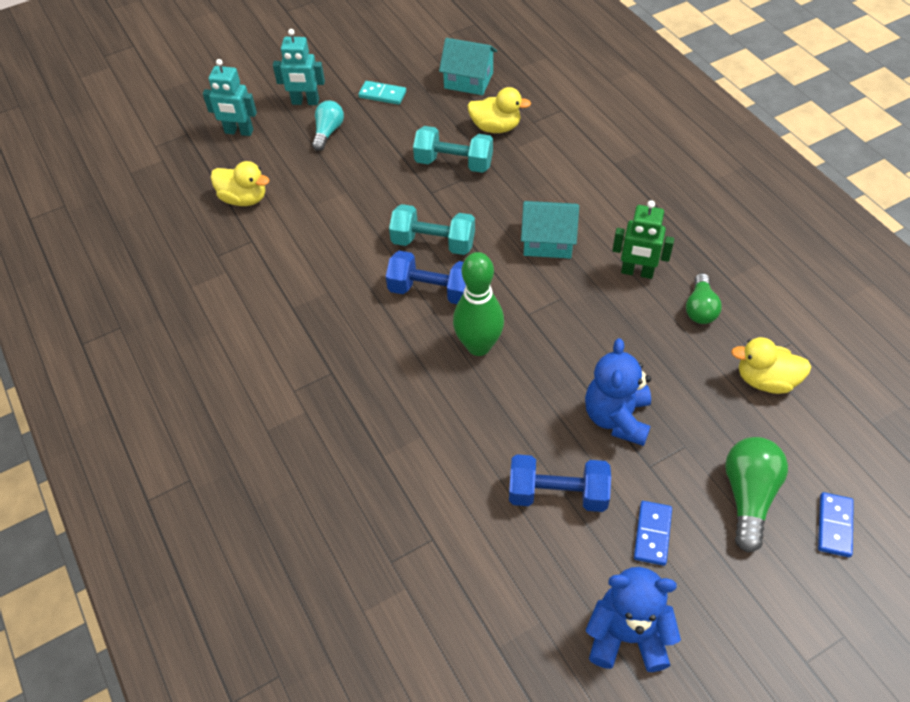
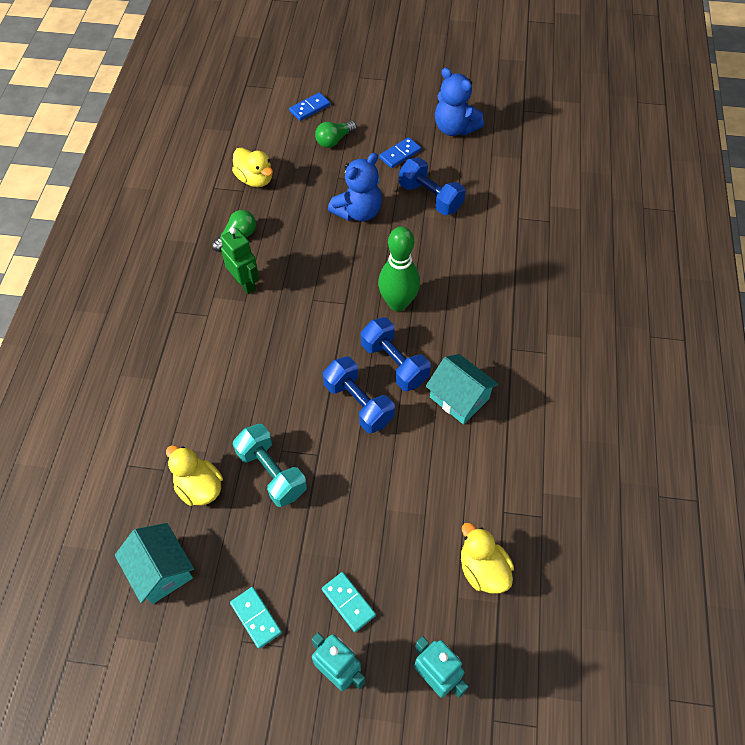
camera: 145 degrees left, 5 degrees up
(328, 132) = (348, 602): turquoise light bulb -> turquoise domino
(433, 243) = (358, 403): turquoise dumbbell -> blue dumbbell
(548, 241) = (276, 346): turquoise house -> turquoise house (459, 398)
(748, 496) = (334, 140): green light bulb -> green light bulb, size x0.66

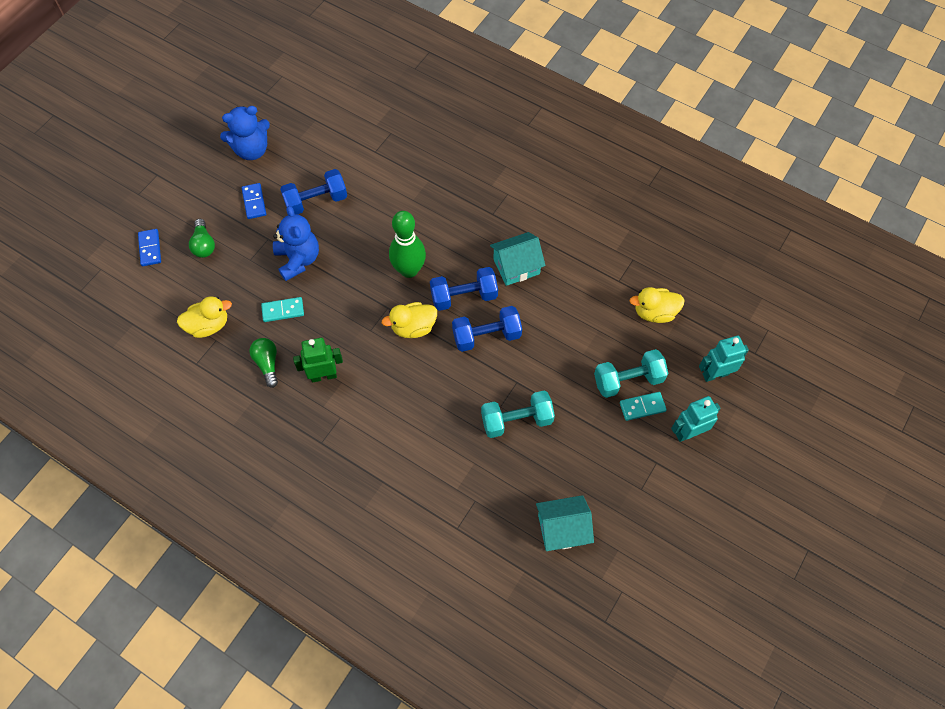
camera: 65 degrees left, 5 degrees up
(199, 487) = (504, 478): yellow duck -> yellow duck (413, 327)
(256, 618) = (628, 473): turquoise domino -> turquoise domino (283, 310)
(376, 572) = (628, 380): none -> turquoise dumbbell

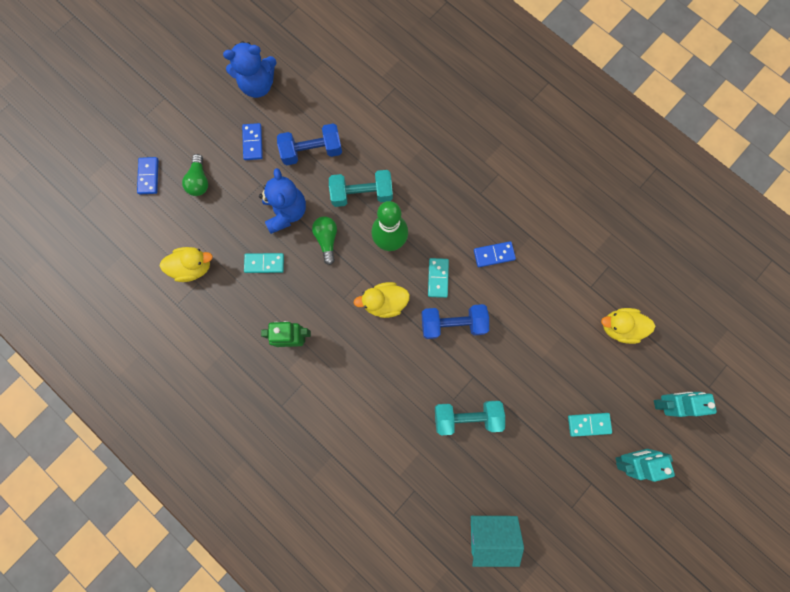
camera: 10 degrees right, 15 degrees up
(267, 364) = (242, 316): green light bulb -> green light bulb (327, 240)
(464, 296) = (438, 278): blue dumbbell -> turquoise domino
(516, 266) = (494, 254): turquoise house -> blue domino
(628, 380) = (580, 394): turquoise dumbbell -> turquoise dumbbell (361, 194)

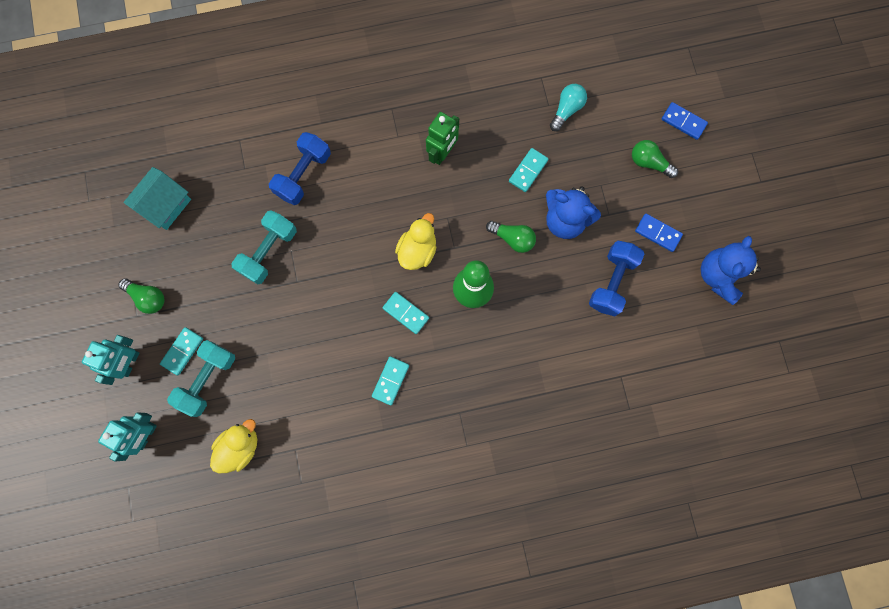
camera: 125 degrees right, 0 degrees up
(193, 267) = (566, 110): yellow duck -> turquoise light bulb
(361, 194) = (536, 299): turquoise dumbbell -> turquoise dumbbell (208, 379)
(453, 323) = (355, 297): blue dumbbell -> blue dumbbell (303, 175)
(494, 254) = (390, 381): blue domino -> turquoise domino
(571, 486) = (147, 298): none -> green light bulb

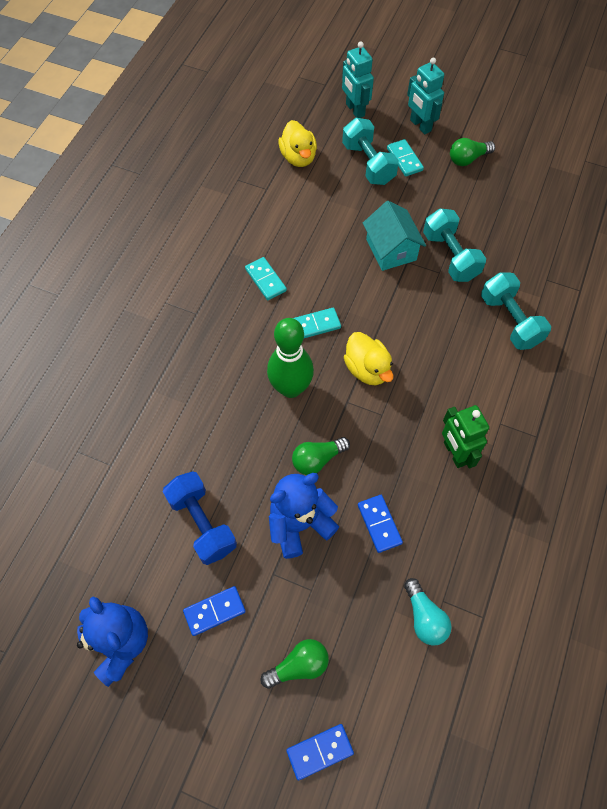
camera: 125 degrees right, 15 degrees down
(165, 205) = (547, 207): turquoise house -> turquoise house (391, 249)
(303, 175) = (510, 321): blue dumbbell -> turquoise dumbbell
(528, 171) = (379, 524): turquoise domino -> blue domino

